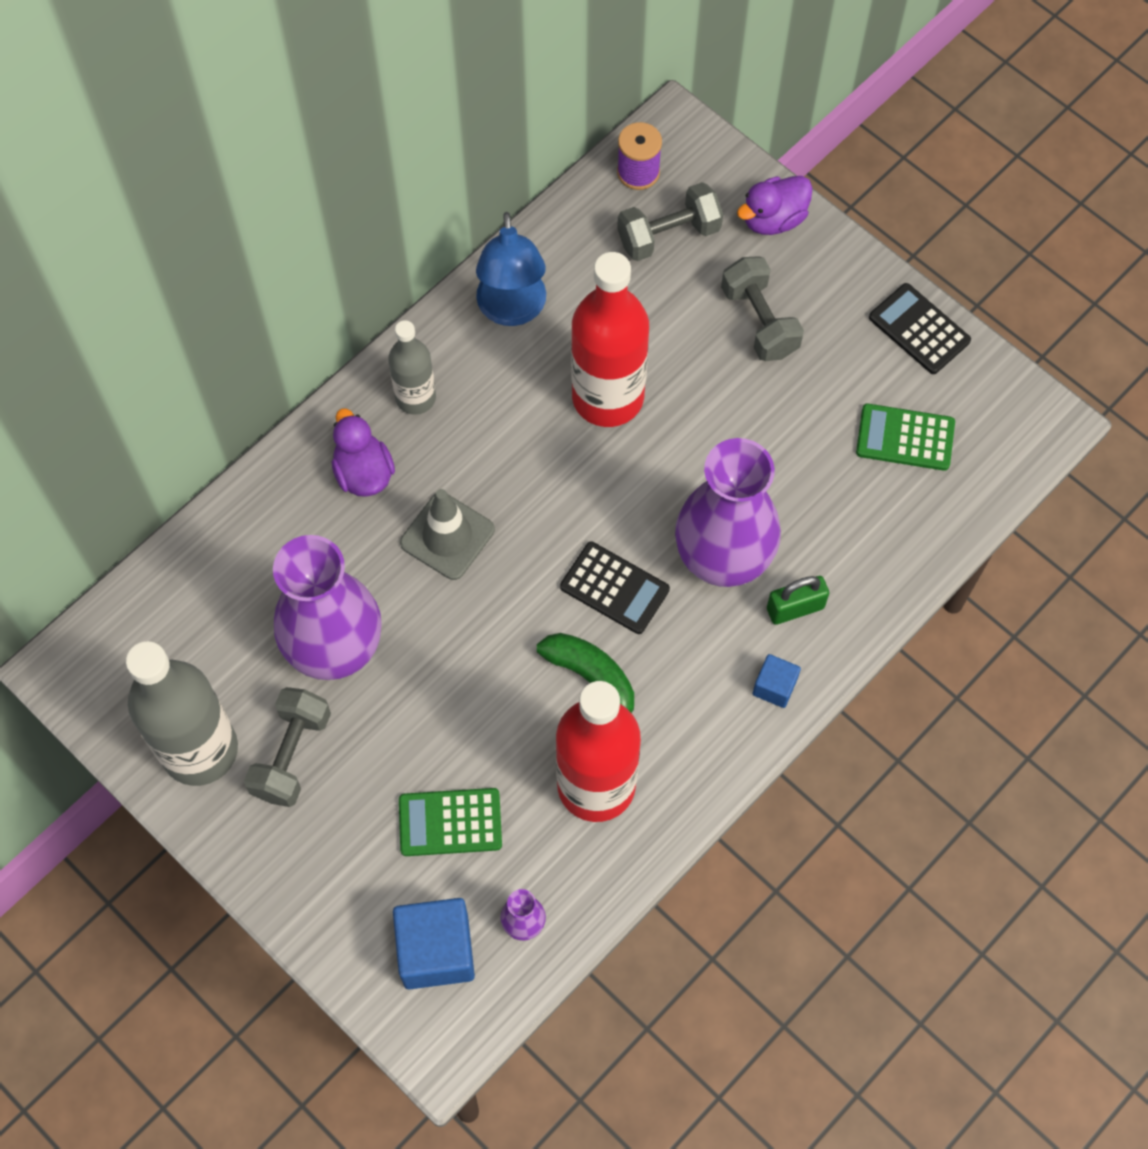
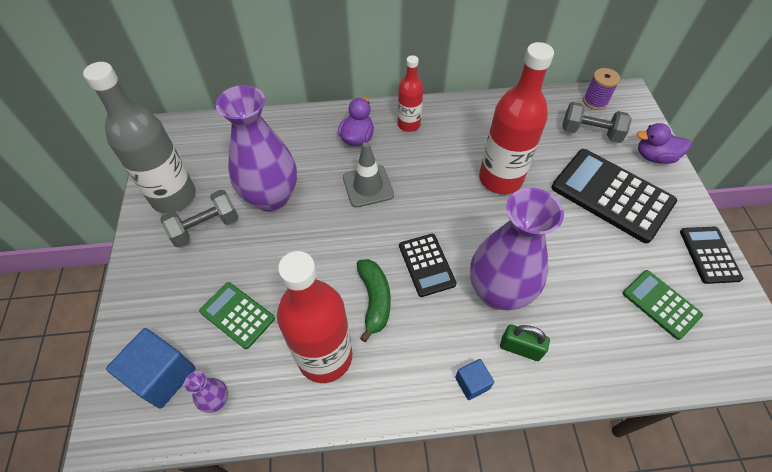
camera: 40 degrees right, 10 degrees down
(415, 398) = (409, 124): grey bottle -> red bottle
(512, 310) = (485, 118): blue lamp -> none
(759, 321) = (611, 195): grey dumbbell -> black calculator

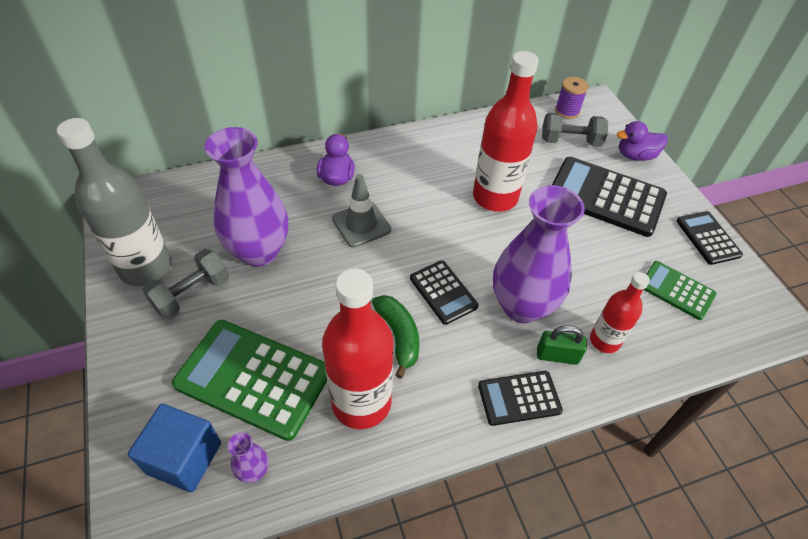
camera: 15 degrees left, 5 degrees down
(237, 315) = (253, 378): green calculator -> green calculator, size x1.83
(409, 124) = (388, 157): red bottle -> red bottle (604, 341)
(472, 383) = (519, 398): blue cube -> black calculator

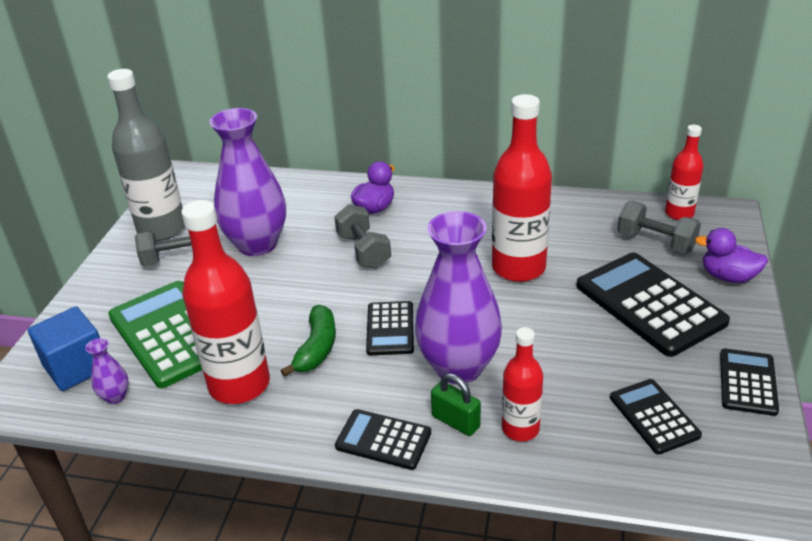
camera: 35 degrees right, 15 degrees down
(361, 224) = (363, 251): grey traffic cone -> grey dumbbell
(567, 111) = (679, 213): purple spool -> red bottle
(676, 290) = (654, 416): green calculator -> black calculator

